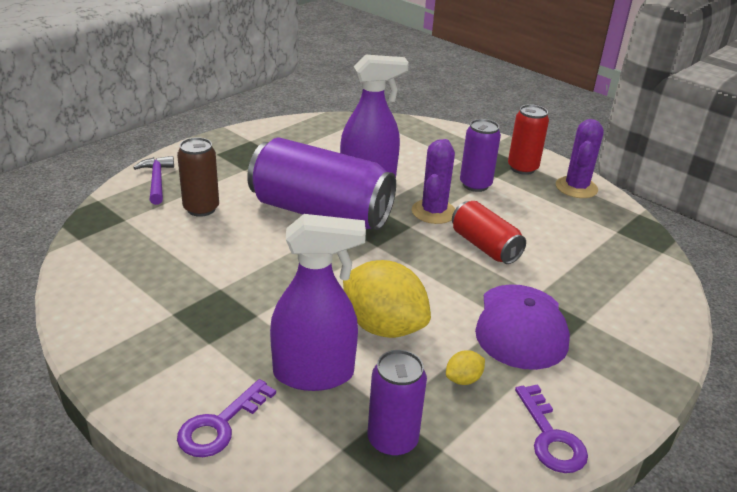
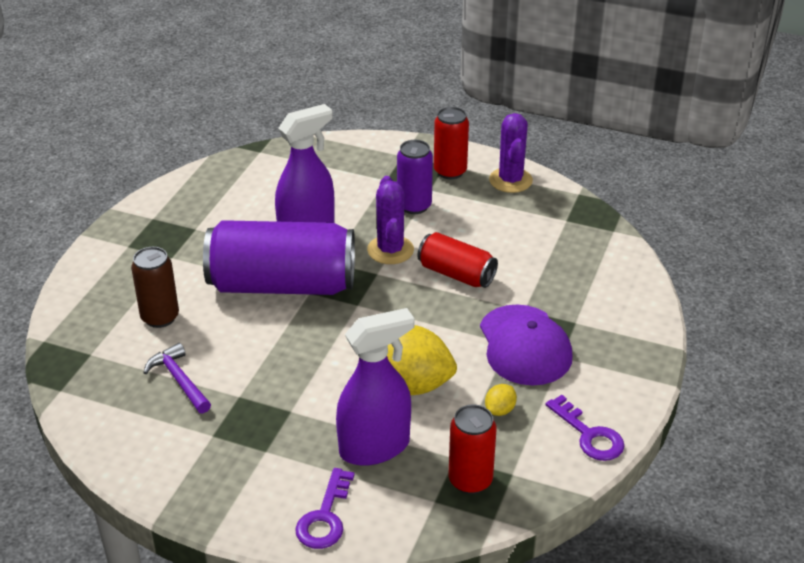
camera: 20 degrees left, 5 degrees up
(157, 181) = (89, 299): purple hammer -> purple hammer (179, 380)
(392, 440) = (470, 480): purple can -> red can

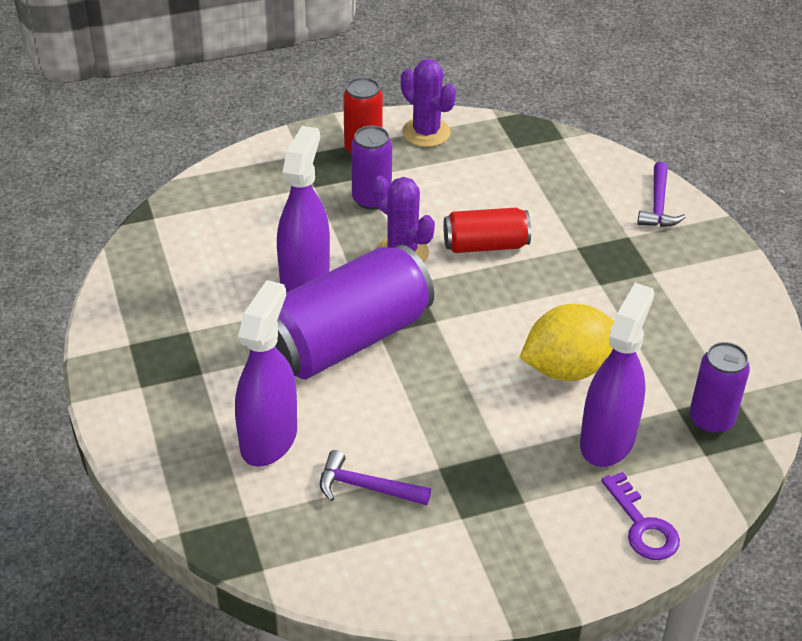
camera: 40 degrees left, 5 degrees up
(160, 317) = (269, 439): brown can -> purple spray bottle
(470, 480) = (711, 420): red can -> purple can
(500, 410) = (662, 346): yellow lemon -> none
(524, 345) = (615, 279): purple cap -> none
(589, 435) = (748, 327): purple key -> none
(629, 312) = (658, 205): none -> purple hammer

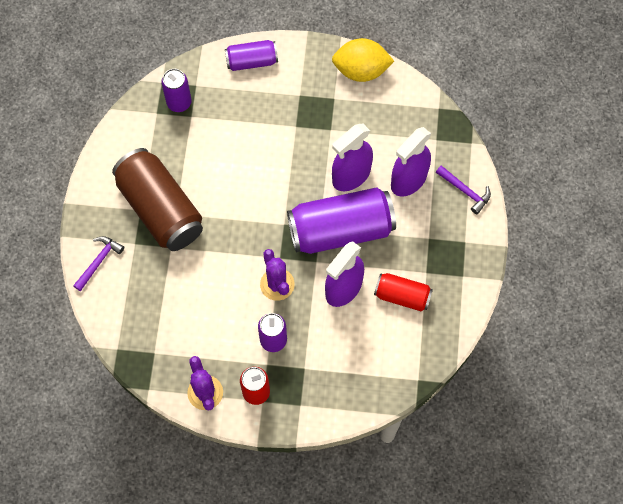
camera: 155 degrees left, 25 degrees up
(366, 487) = (371, 132): purple hammer -> purple hammer (465, 191)
(485, 245) = (224, 270): red can -> red can (402, 296)
(567, 368) = (231, 163): yellow lemon -> yellow lemon (361, 70)
(607, 440) = (238, 112): purple spray bottle -> purple spray bottle (351, 176)
(625, 282) = (160, 209): none -> brown can
(642, 525) = (252, 61): purple key -> purple can

